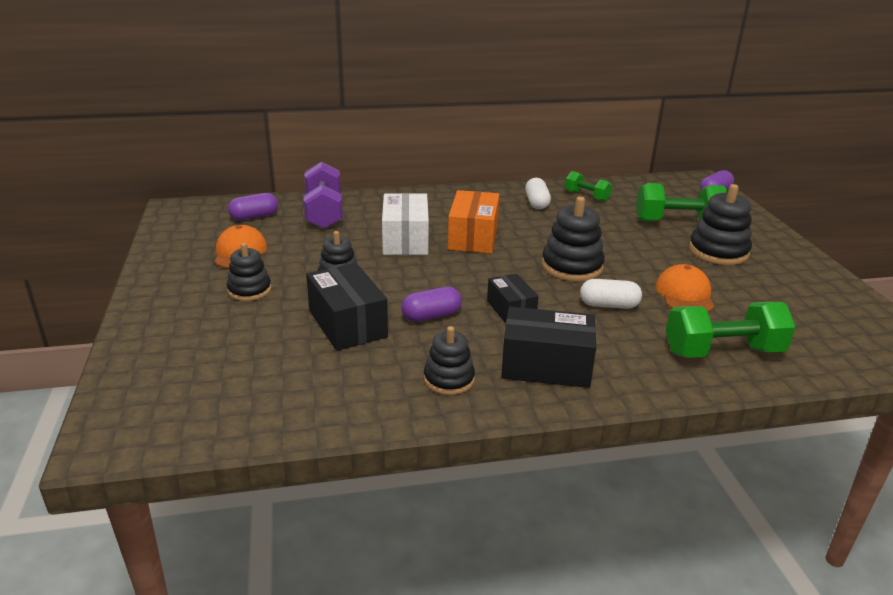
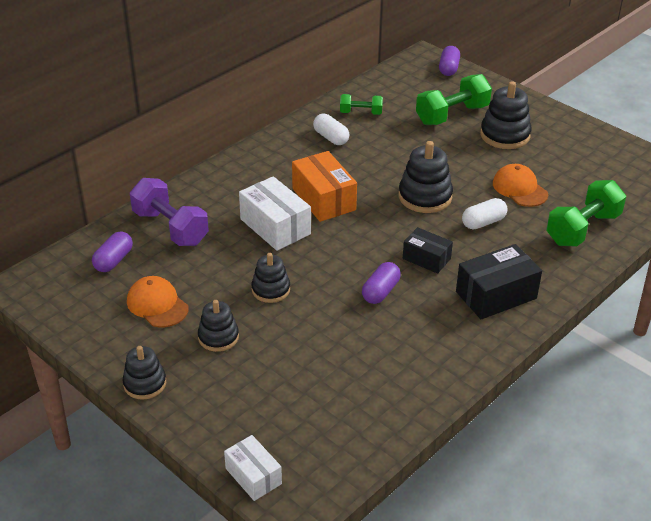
camera: 35 degrees left, 10 degrees up
(116, 398) = (253, 476): none -> white box
(347, 324) = (332, 329): black box -> none
(449, 379) = (450, 338): black stacking toy -> black stacking toy (145, 384)

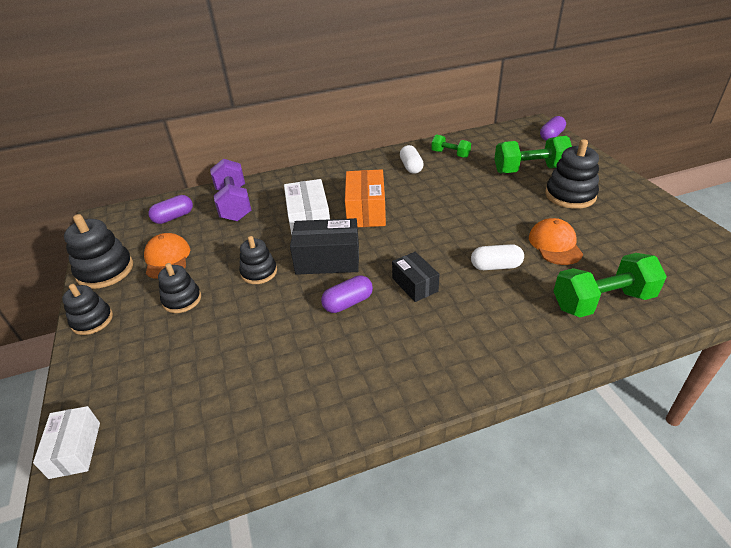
camera: 30 degrees right, 0 degrees up
(425, 197) = (455, 230): black stacking toy -> black stacking toy (105, 271)
(496, 295) = (458, 342): black box -> black box (327, 260)

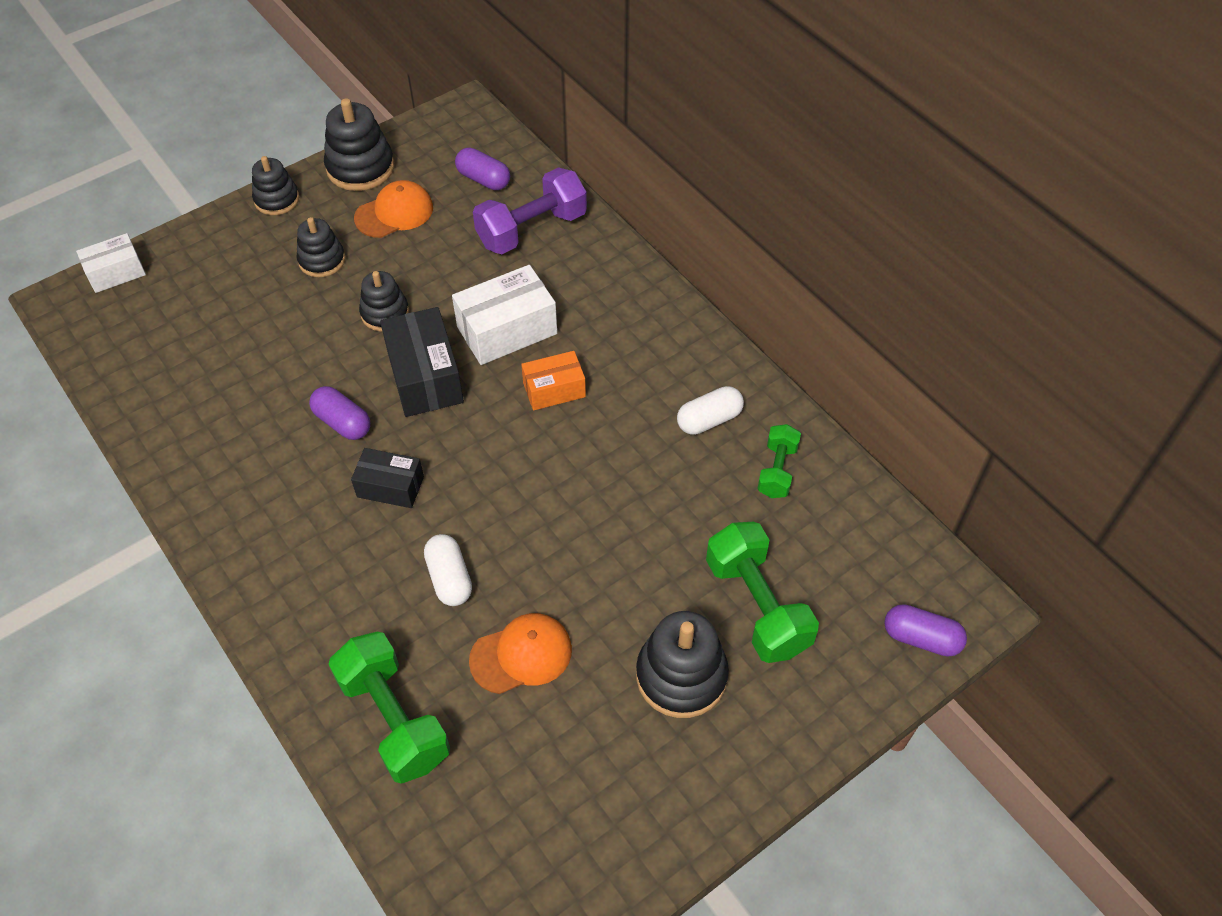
camera: 70 degrees right, 15 degrees up
(366, 211) = (554, 390): orange box -> orange box, size x0.62
(414, 285) = (390, 486): black box -> black box turned 60 degrees clockwise

